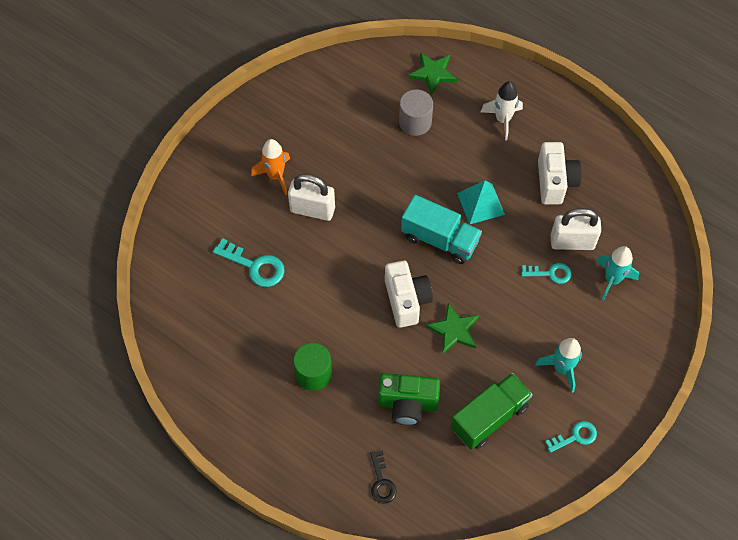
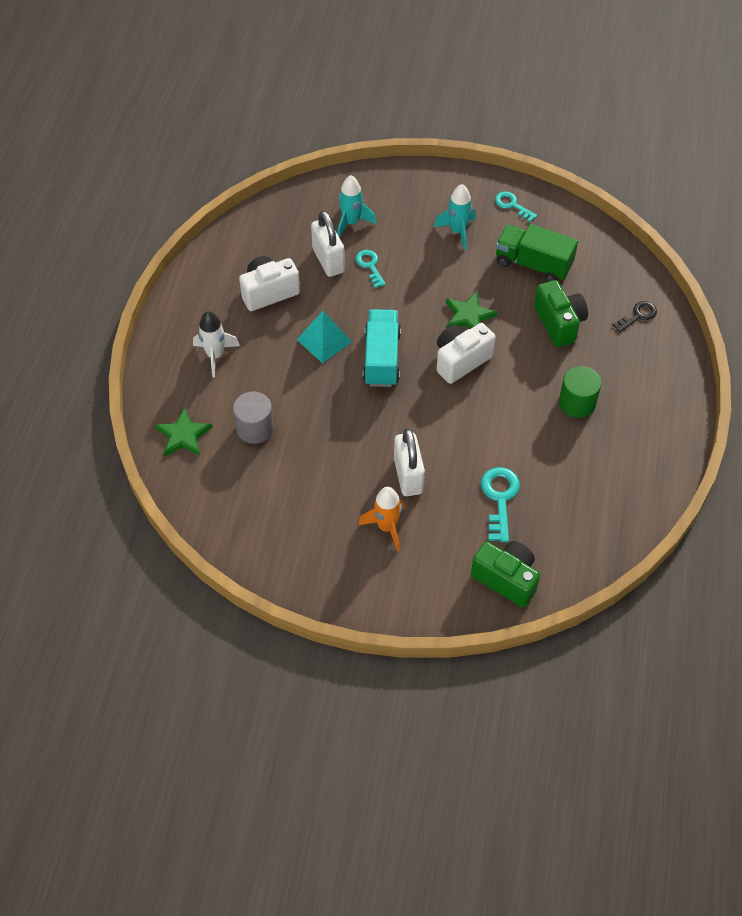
camera: 115 degrees left, 5 degrees down
(184, 237) = (506, 579): none -> green camera

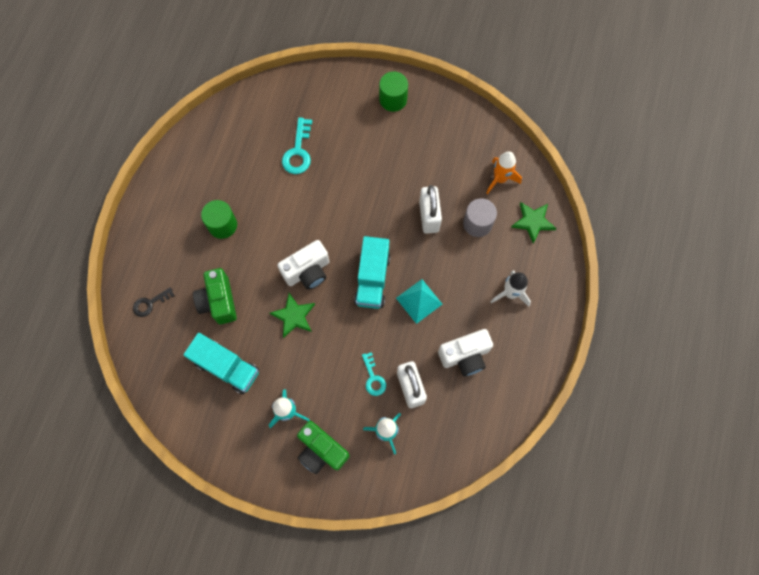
camera: 175 degrees left, 15 degrees up
(377, 581) = (393, 99): none -> green cylinder
(386, 527) = (383, 137): orange rocket -> orange rocket (500, 179)
(408, 476) = (363, 174): white padlock -> white padlock (429, 216)
(506, 579) = (304, 94): green camera -> green camera (321, 450)
(512, 205) = (231, 440): turquoise key -> none
(533, 264) = (226, 367): green truck -> turquoise truck

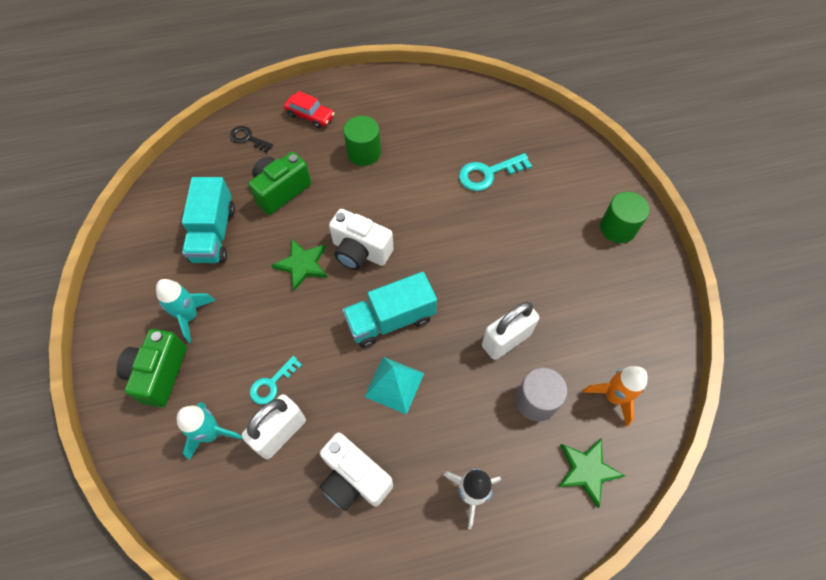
camera: 60 degrees right, 10 degrees down
(159, 246) = (310, 116): none -> red car

